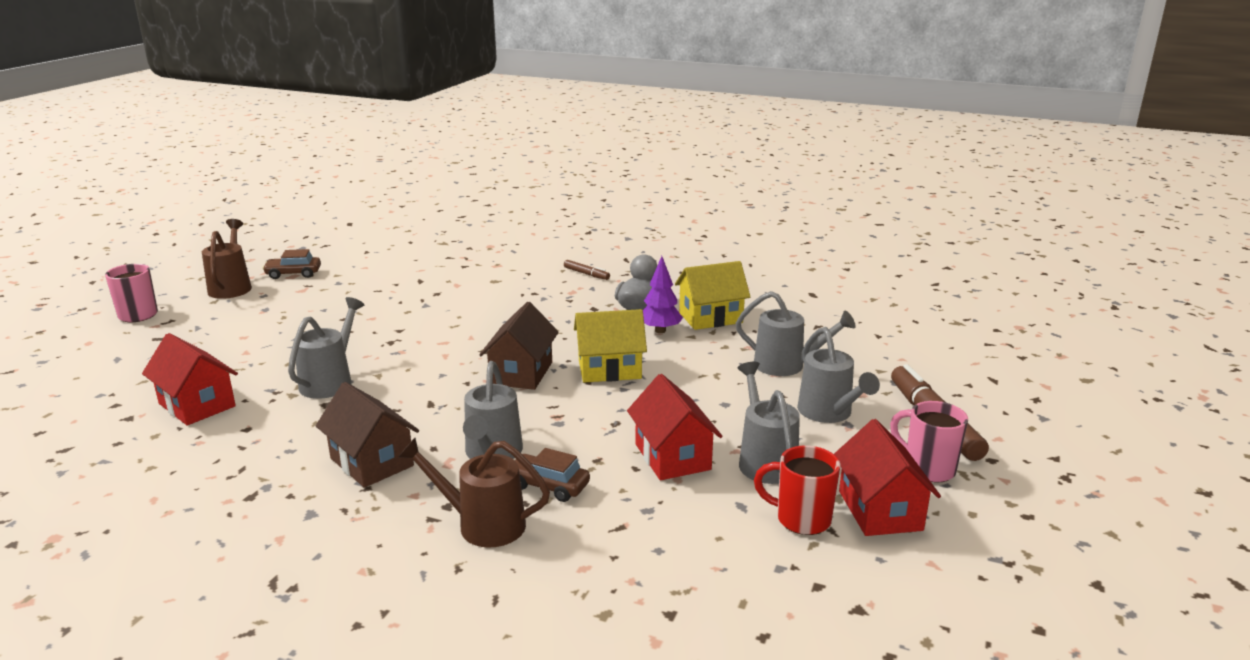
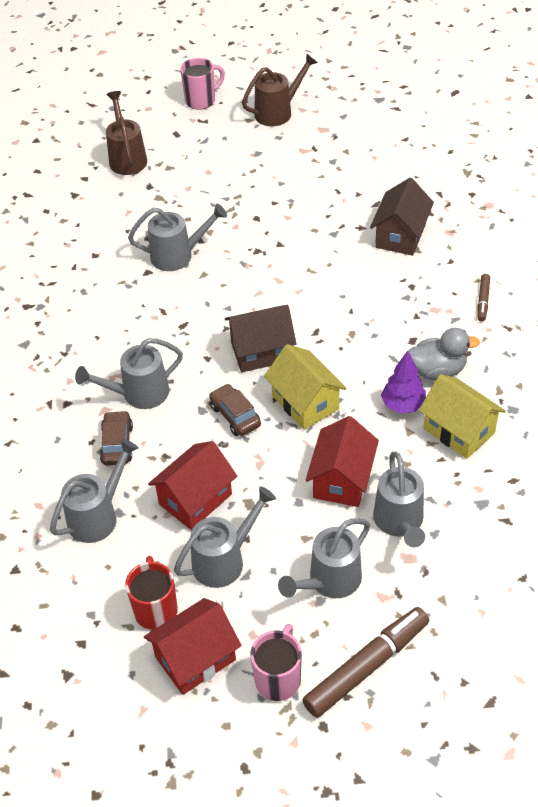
camera: 65 degrees right, 25 degrees up
(197, 405) = (107, 213): red house -> red house (342, 479)
(293, 274) = (327, 127): brown car -> brown car (235, 416)
(371, 462) = (93, 338): brown house -> brown house (400, 236)
(481, 524) = (56, 431): brown watering can -> brown watering can (127, 158)
(639, 525) = (98, 515): none -> grey watering can

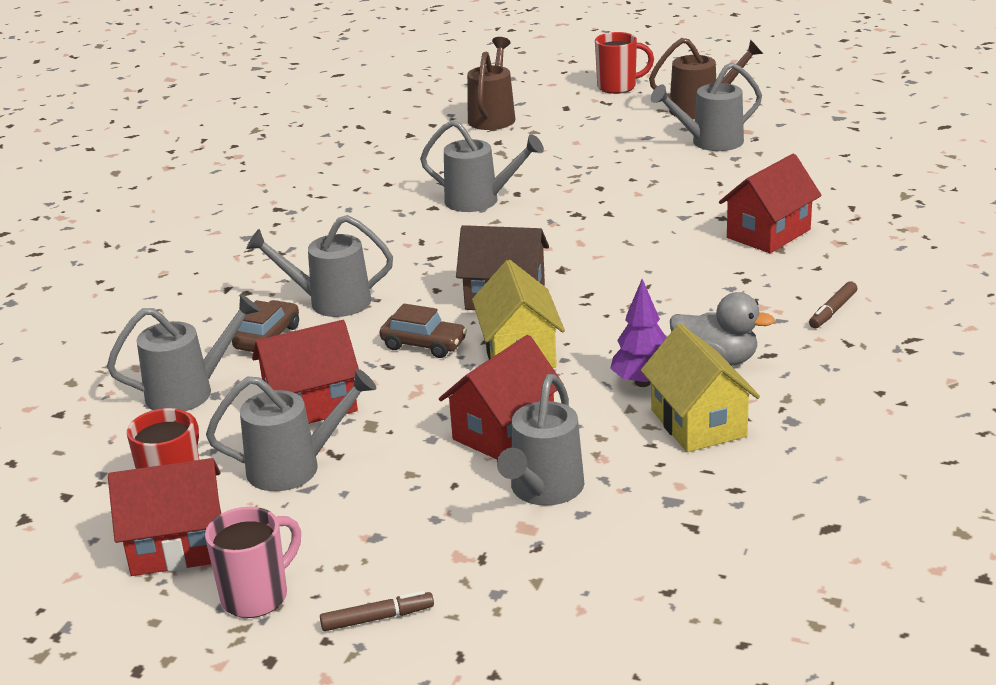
camera: 25 degrees right, 20 degrees down
(201, 100) = (618, 87): pink mug -> red mug
(235, 416) = (424, 345): brown car -> brown car turned 120 degrees clockwise
(329, 581) = (403, 522): grey watering can -> grey watering can (709, 142)
(366, 666) = (377, 618): brown marker -> brown marker, size x0.49
(400, 236) = (768, 233): brown house -> red house

